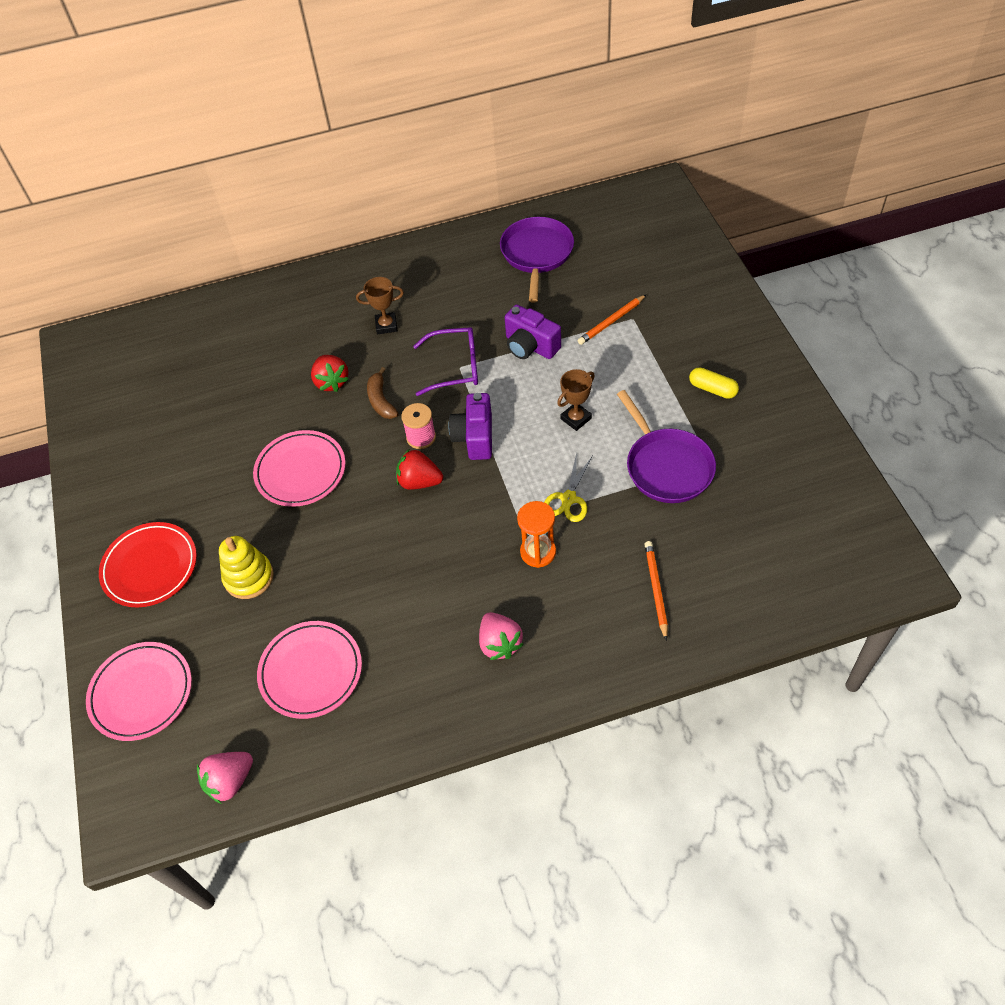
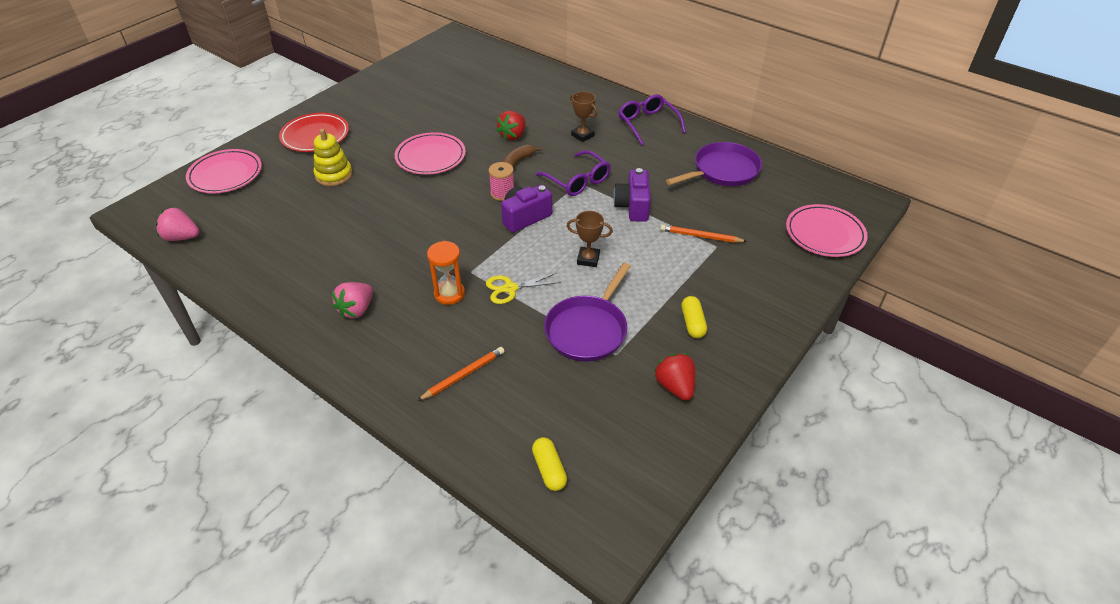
camera: 50 degrees right, 10 degrees down
(311, 671) = (280, 233): pink plate -> pink plate (824, 234)
(416, 266) = (647, 124): none -> purple glasses
(419, 481) = (464, 210): red strawberry -> red strawberry (675, 386)
(806, 576) = (549, 469): none -> yellow capsule

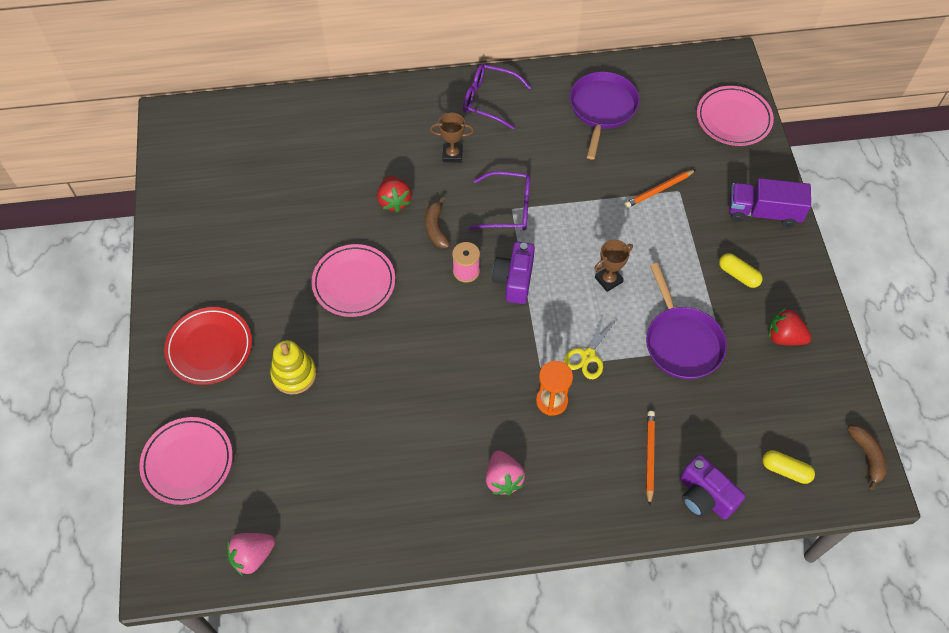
camera: 45 degrees left, 15 degrees up
(632, 521) = (867, 456): none -> brown banana
(633, 206) = (580, 200): purple camera -> purple camera (704, 496)
(770, 301) = (763, 212): none -> purple truck

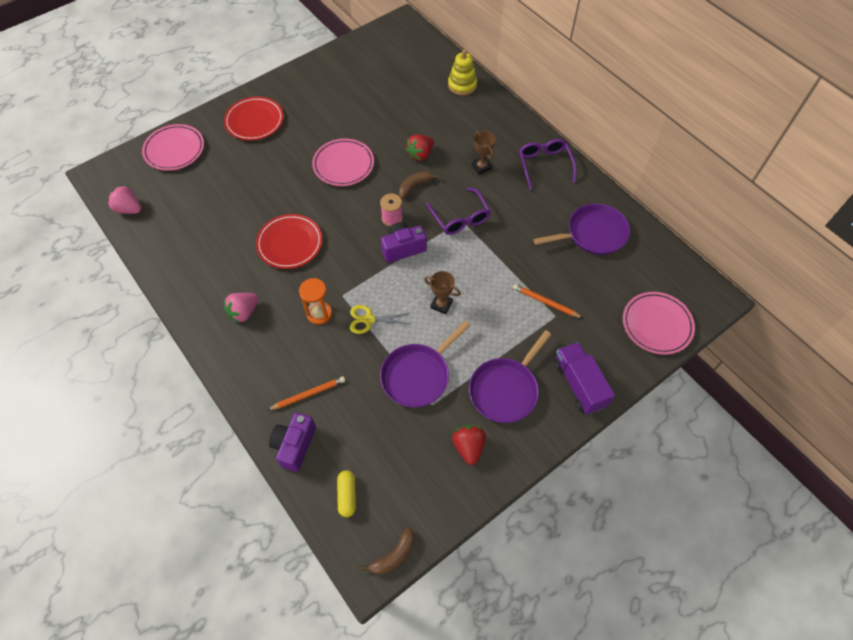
camera: 60 degrees right, 0 degrees up
(294, 374) = (259, 168): yellow stacking toy -> yellow stacking toy (462, 85)
(434, 389) = (290, 243): none -> red plate
(738, 275) = (505, 390): yellow capsule -> purple pan

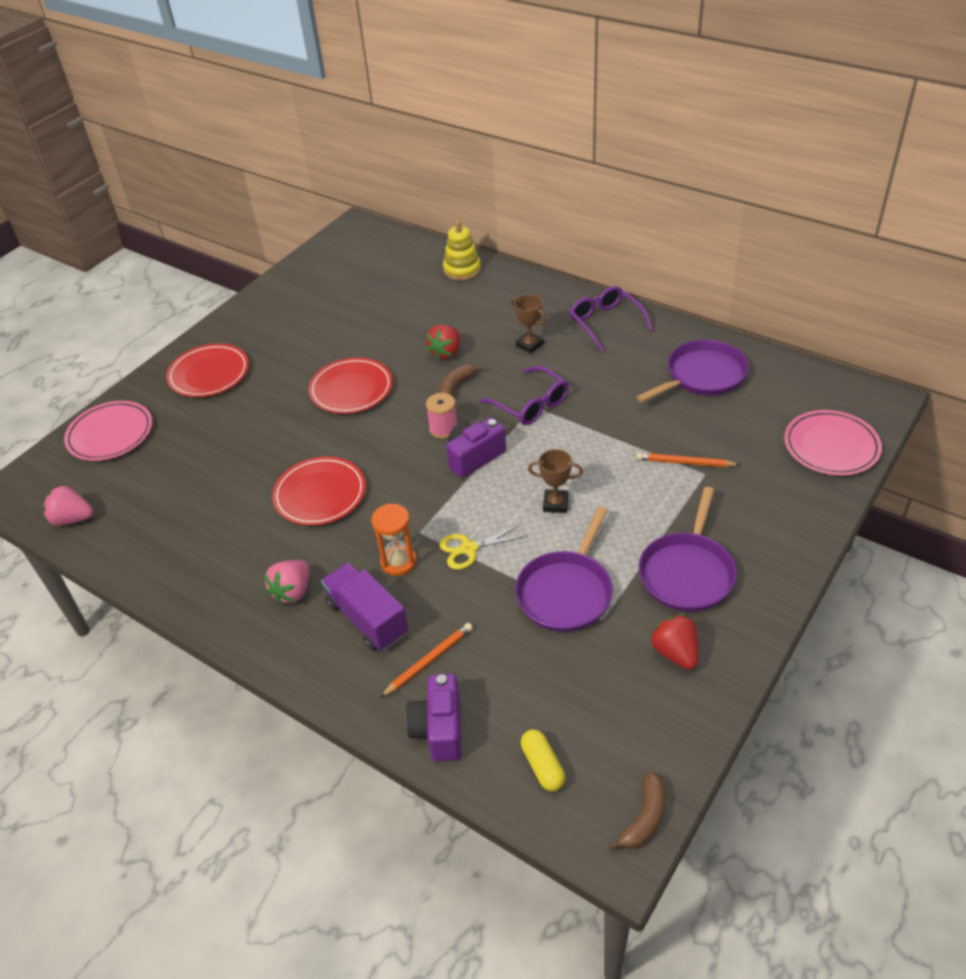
camera: 15 degrees left, 15 degrees down
(343, 165) = (351, 389): pink plate -> red plate
(579, 384) = (775, 537): purple truck -> purple truck (367, 619)

